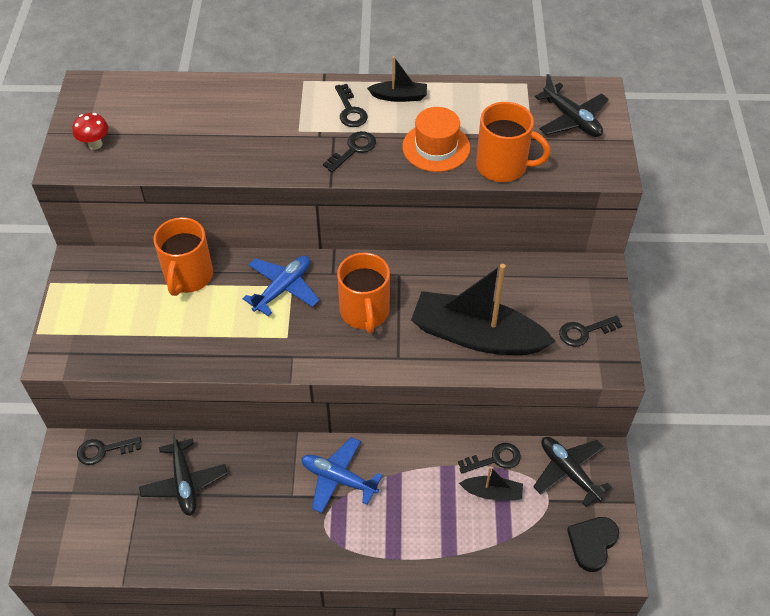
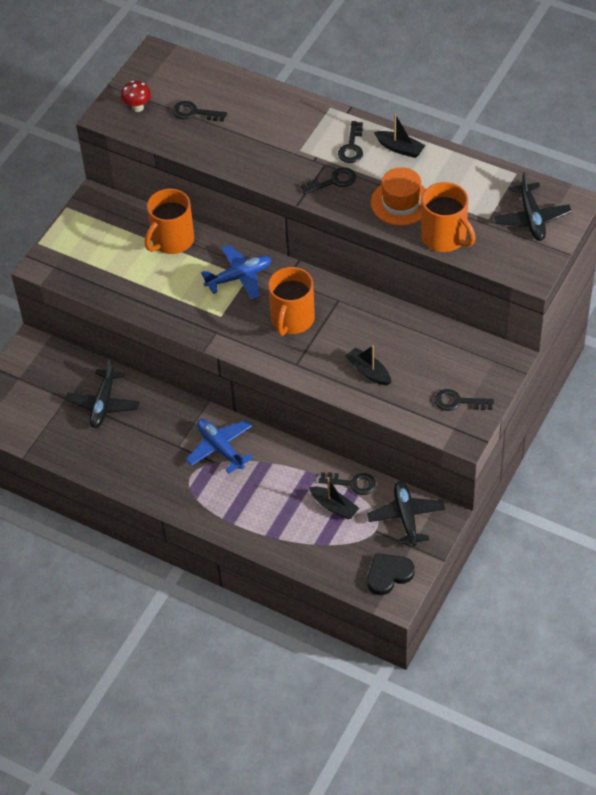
camera: 30 degrees right, 0 degrees up
(104, 450) = (56, 356): black key -> black key (194, 112)
(476, 336) = (368, 371): black boat -> black boat, size x0.45

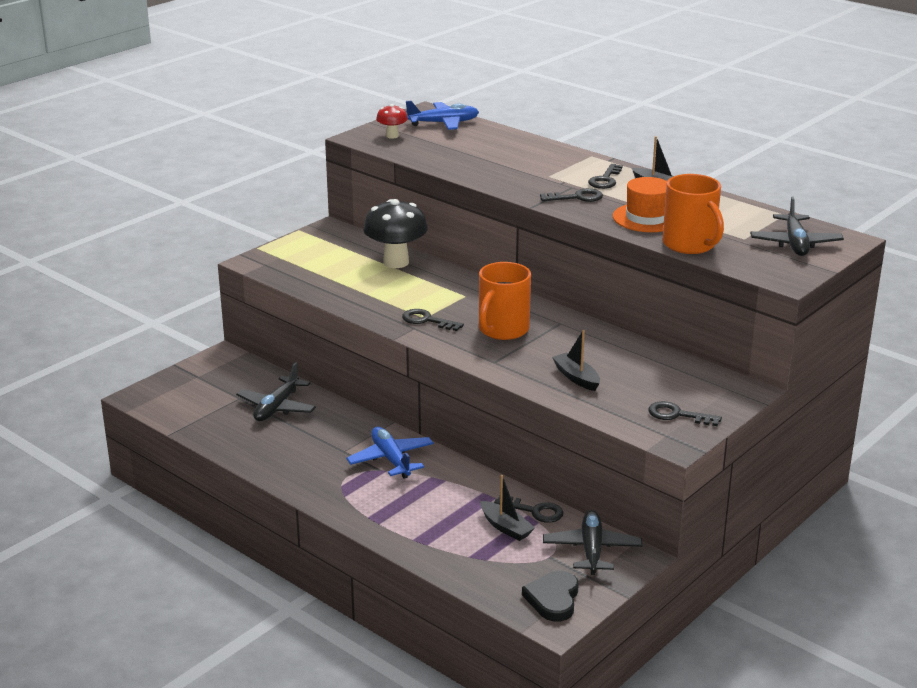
camera: 10 degrees right, 25 degrees down
(172, 240) = (396, 262): orange mug -> black mushroom
(194, 112) = (448, 144): black key -> black key (427, 320)
(239, 277) = (456, 294): blue plane -> blue plane (443, 123)
(388, 575) = (553, 599): black heart -> black heart turned 60 degrees counterclockwise

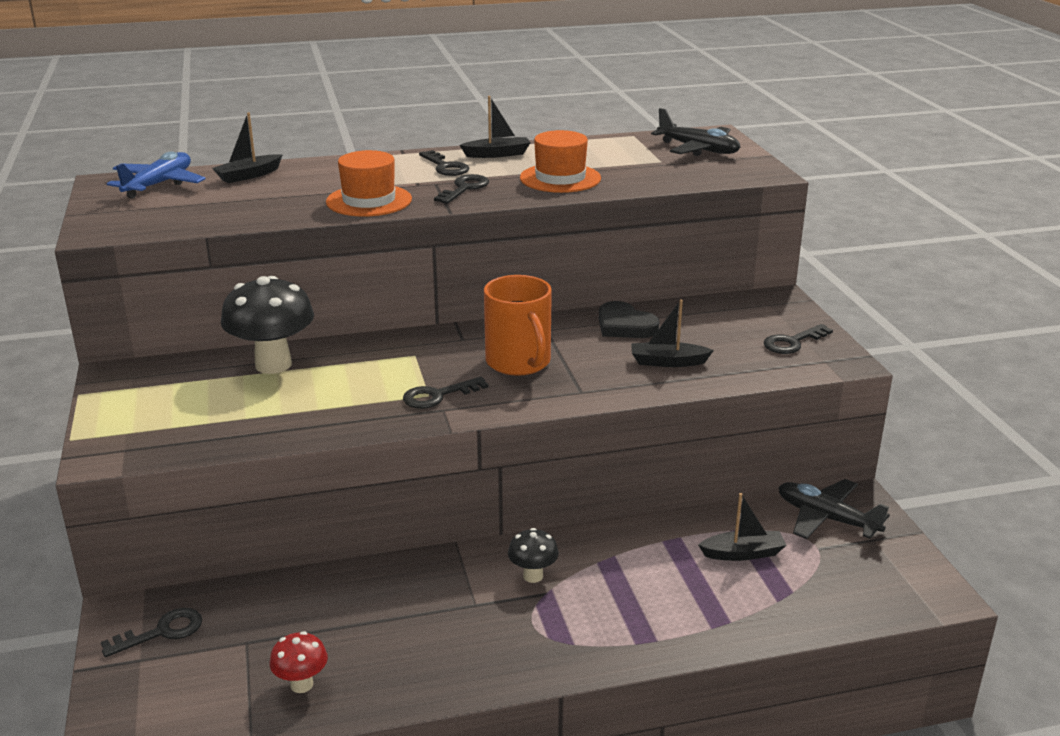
camera: 55 degrees left, 0 degrees up
(277, 407) = (312, 618): black plane -> none
(391, 459) = (533, 576): blue plane -> black mushroom
(392, 136) = (134, 216): red mushroom -> red mushroom (301, 684)
(494, 137) = (248, 175): none -> black boat
(510, 180) = (369, 201): none -> orange hat
(534, 511) = (728, 523): black key -> black key (161, 632)
(553, 599) = (896, 578): black heart -> black heart (624, 325)
(690, 245) = (644, 181): orange mug -> none

